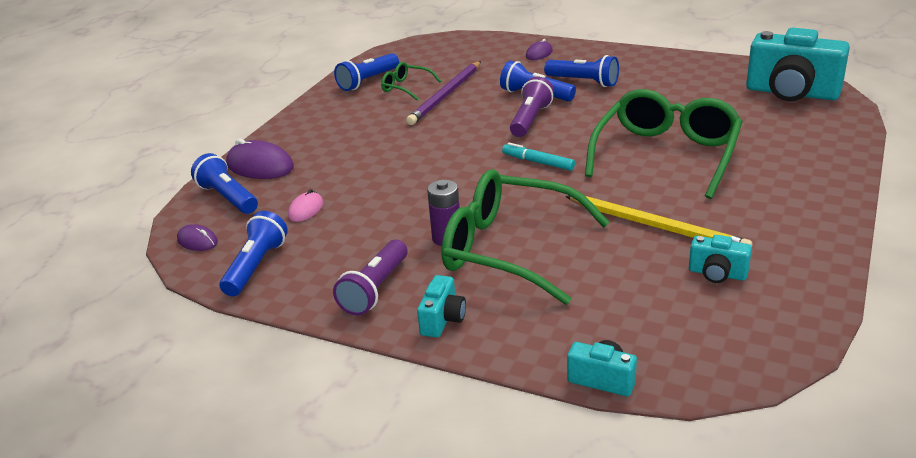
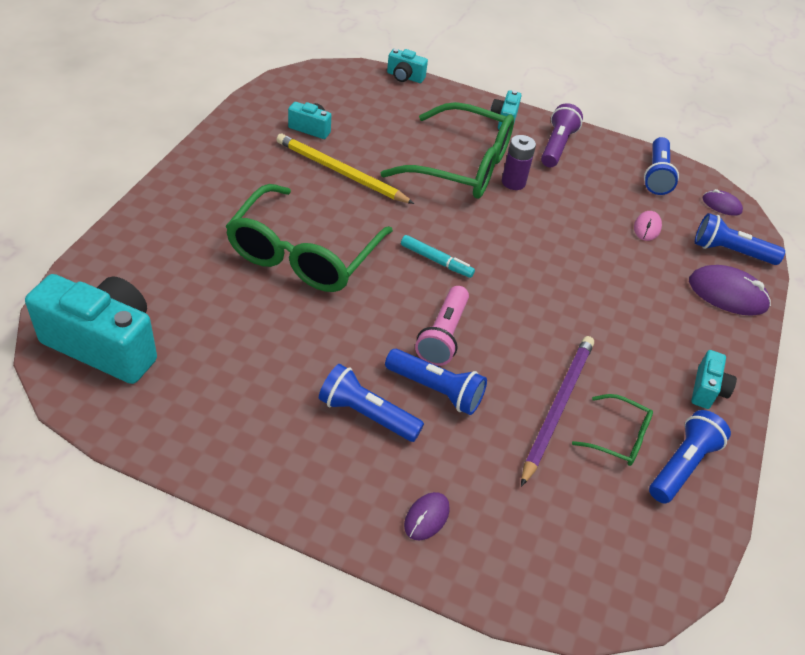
camera: 170 degrees right, 15 degrees up
(227, 198) = (730, 252): blue flashlight -> blue flashlight turned 150 degrees clockwise
(325, 112) = (707, 390): none -> turquoise camera
(530, 119) = (443, 335): purple flashlight -> pink flashlight

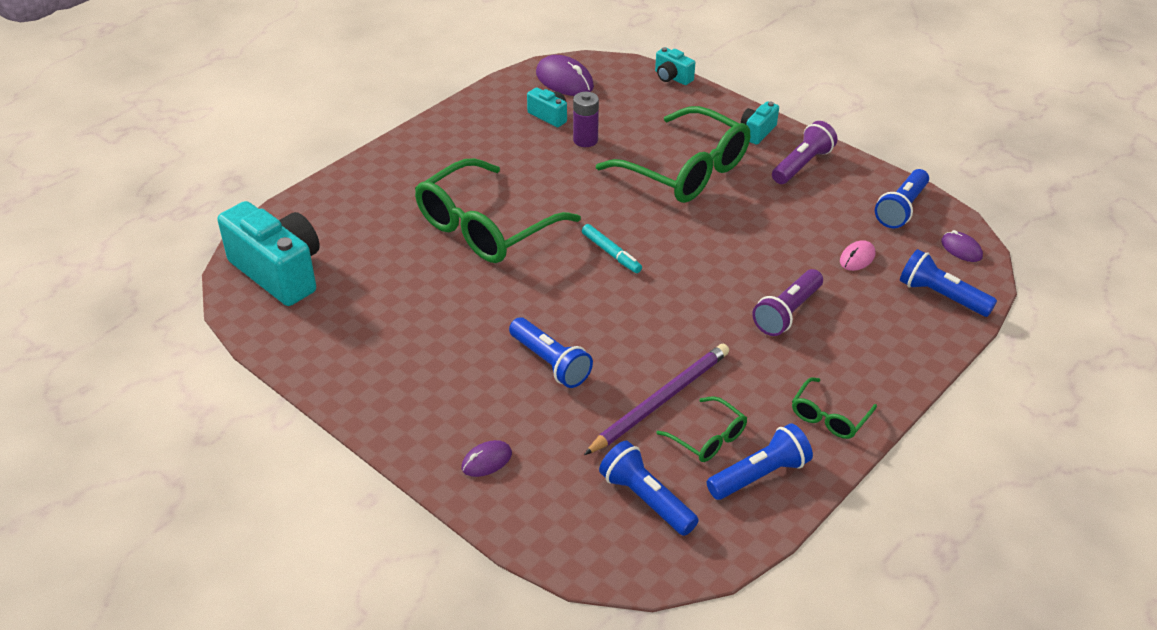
camera: 25 degrees right, 5 degrees down
(340, 172) = (558, 160): yellow pencil -> none
(366, 415) = (475, 370): blue flashlight -> blue flashlight (646, 499)
(443, 335) = (582, 319): pink flashlight -> none
(513, 182) = (732, 193): purple battery -> purple battery (585, 140)
(619, 292) = (787, 313): none -> purple flashlight
(707, 390) = (829, 417): turquoise camera -> green glasses
(727, 294) = (910, 335): purple mouse -> purple mouse (564, 80)

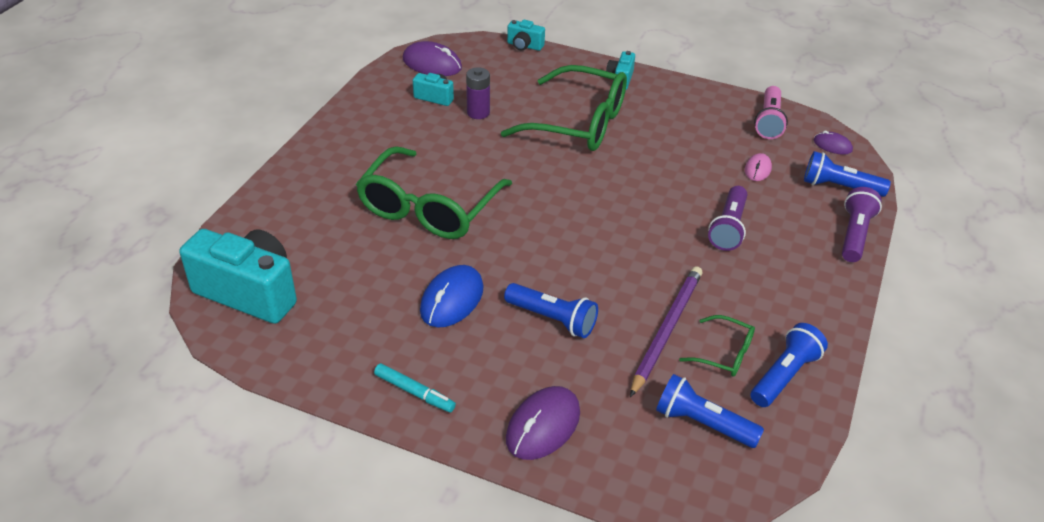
camera: 20 degrees left, 0 degrees up
(462, 321) = (452, 299): none -> blue mouse
(486, 461) = (543, 426): purple mouse -> purple mouse, size x1.78
(611, 253) = (553, 208): turquoise marker -> turquoise marker (414, 392)
(802, 165) = (671, 100): purple flashlight -> purple flashlight (854, 234)
(829, 417) = (811, 310): green glasses -> none
(901, 209) = (769, 122): blue flashlight -> pink flashlight

